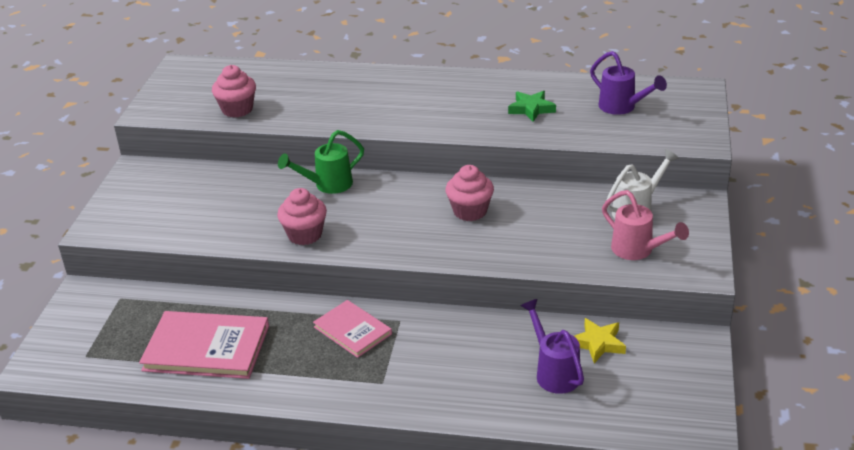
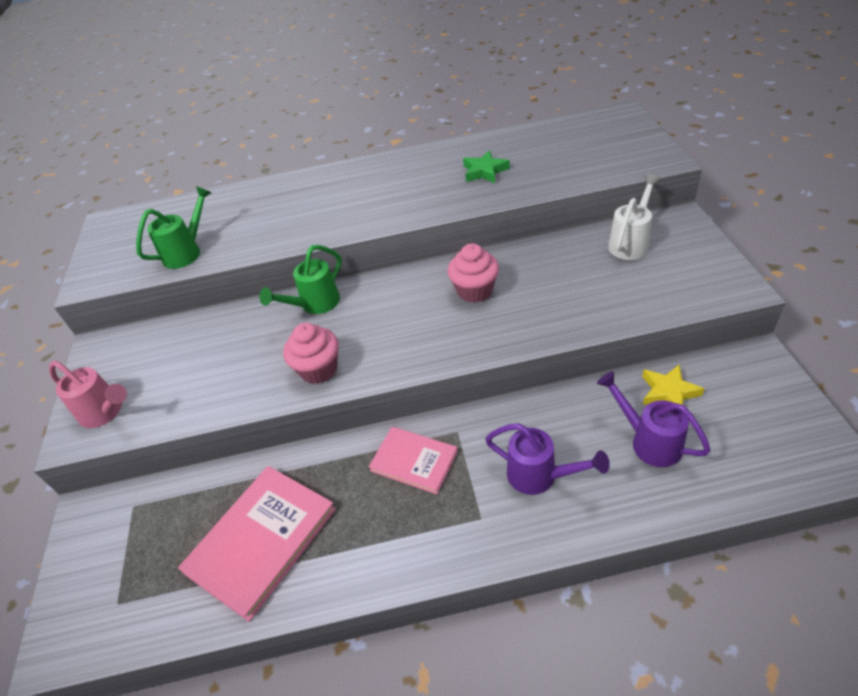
camera: 15 degrees left, 10 degrees up
(206, 348) = (261, 540): pink book -> pink book turned 45 degrees counterclockwise
(237, 109) = (187, 251): pink cupcake -> green watering can
(622, 107) = (567, 148): purple watering can -> purple watering can (540, 476)
(638, 251) = (663, 284): pink watering can -> pink watering can (106, 413)

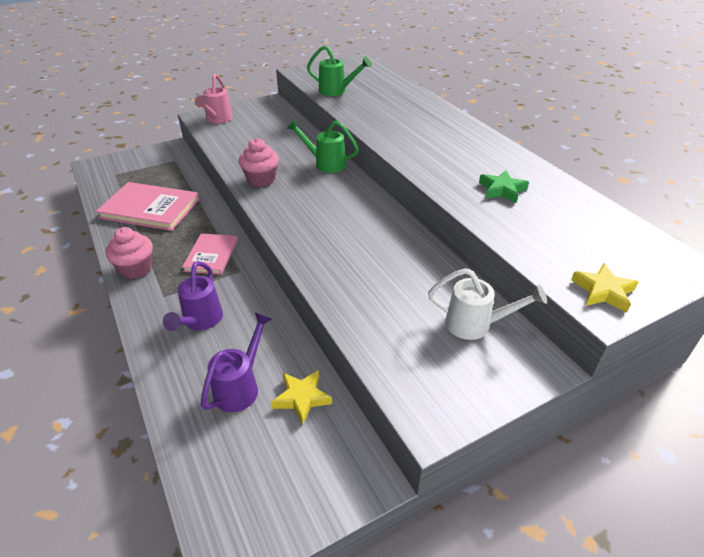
camera: 65 degrees right, 5 degrees down
(475, 291) = (364, 233): pink cupcake -> pink cupcake (136, 269)
(642, 154) = (603, 291): none -> yellow star

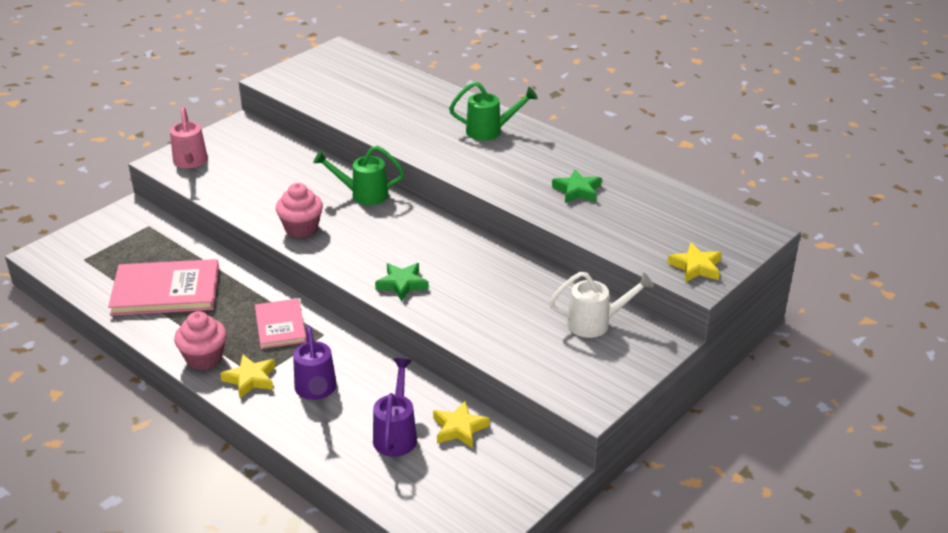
camera: 20 degrees left, 5 degrees down
(157, 296) = (250, 379): none -> yellow star
(312, 242) = (402, 284): none -> green star
(337, 91) = (338, 101): green watering can -> green watering can (490, 131)

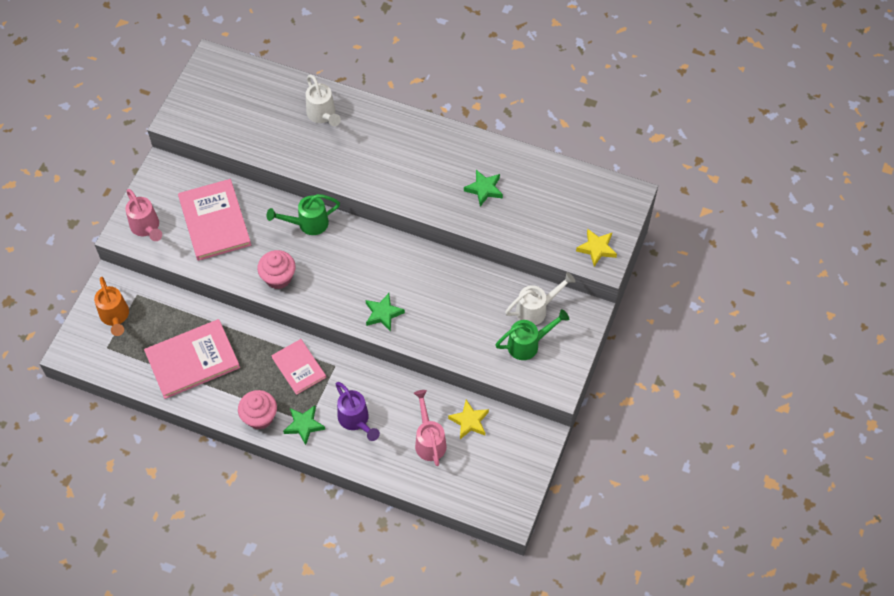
camera: 20 degrees left, 25 degrees up
(112, 238) = (115, 317): none -> orange watering can
(250, 379) = (304, 425): yellow star -> green star
(264, 172) = (214, 221): none -> pink book
(396, 434) = (429, 440): purple watering can -> pink watering can
(426, 104) = (323, 115): none -> white watering can
(490, 131) = (389, 136): green watering can -> green watering can (528, 344)

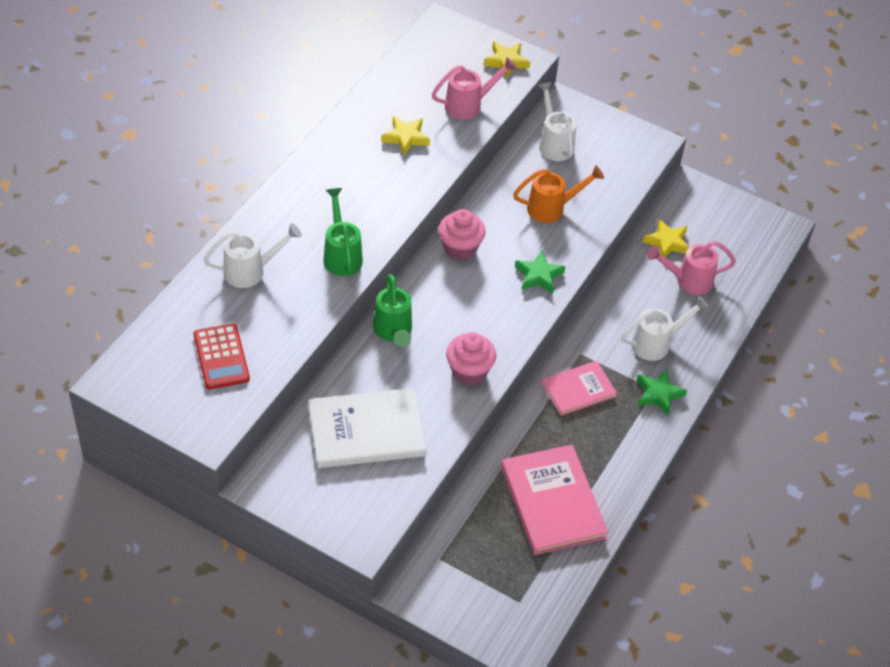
camera: 85 degrees left, 10 degrees down
(115, 317) = (472, 587): orange watering can -> orange watering can (552, 208)
(147, 228) = (360, 511): pink watering can -> pink watering can (469, 105)
(214, 221) = (366, 431): pink book -> white book
(241, 113) = (221, 357): none -> red calculator
(260, 417) = (643, 437): pink cupcake -> pink cupcake (460, 248)
(356, 421) = (657, 343): purple watering can -> white watering can
(484, 189) = (405, 138): green star -> yellow star
(528, 344) = (597, 157): green watering can -> green watering can (341, 255)

